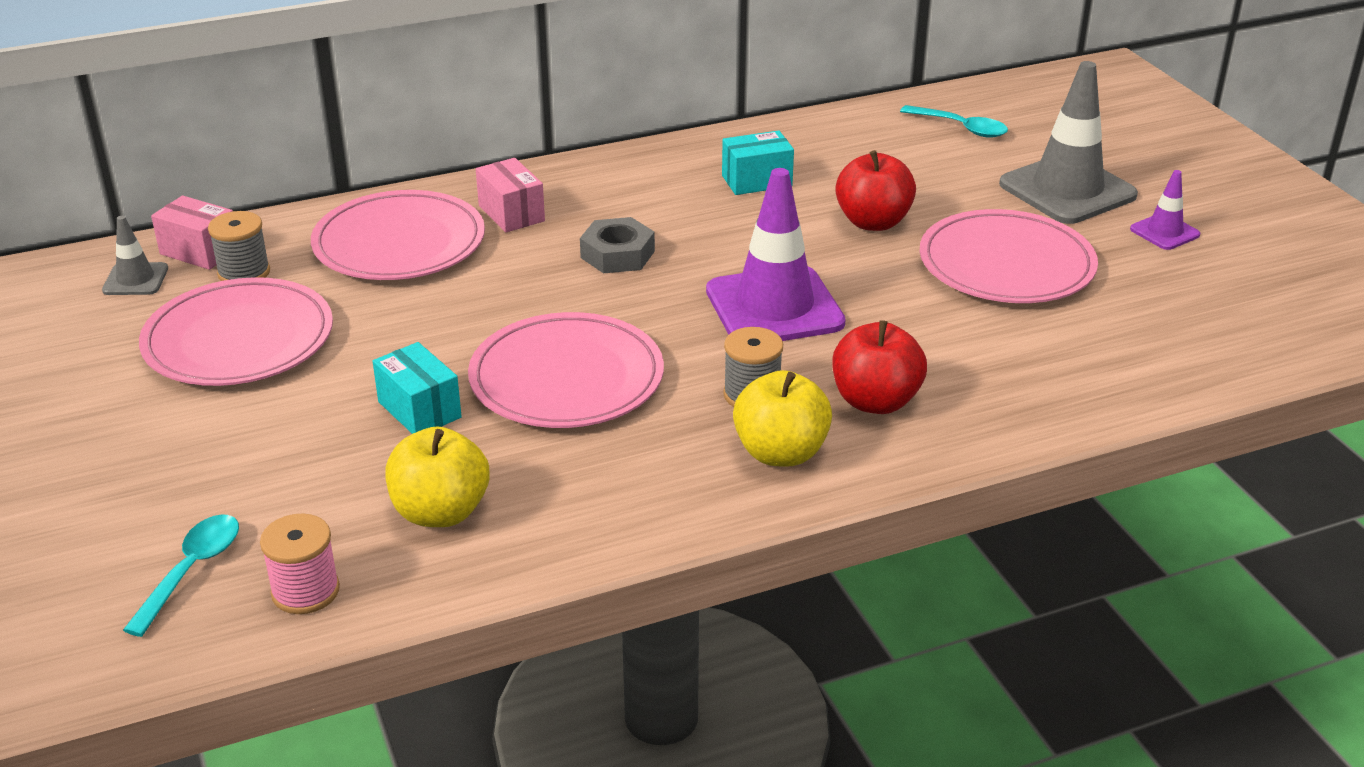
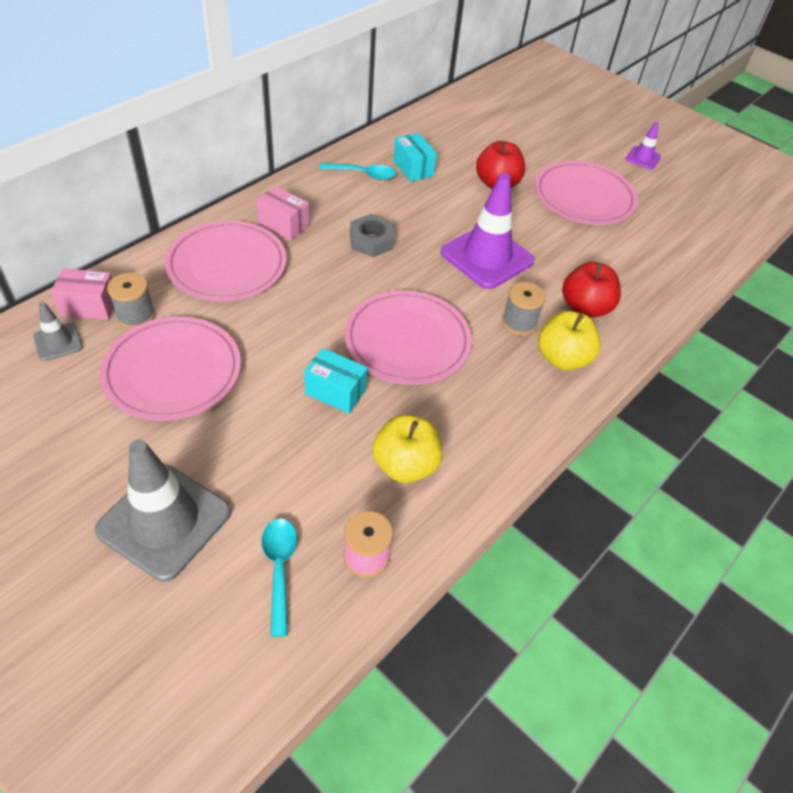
camera: 30 degrees left, 15 degrees up
(756, 181) = (413, 168): turquoise box -> turquoise box turned 75 degrees counterclockwise
(961, 128) = (496, 108): turquoise spoon -> turquoise spoon (363, 174)
(1067, 190) = (578, 140): grey traffic cone -> grey traffic cone (164, 521)

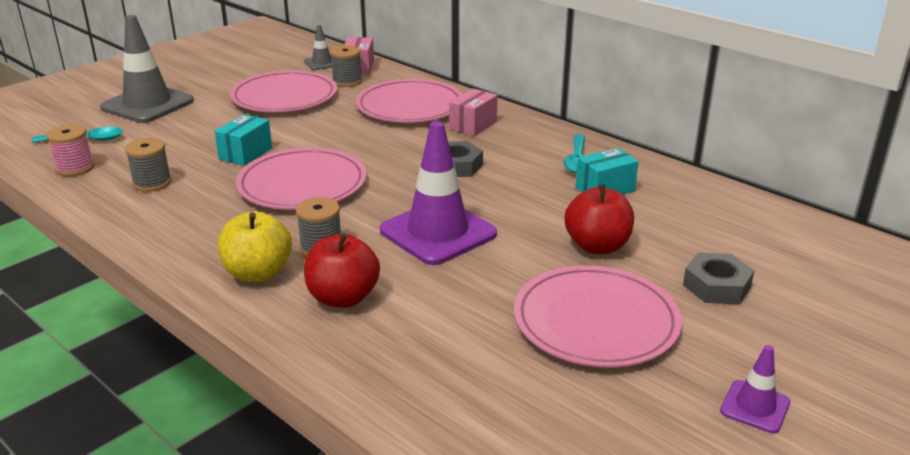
camera: 95 degrees right, 20 degrees down
(405, 465) = (152, 183): yellow apple -> grey spool
(536, 147) = (716, 286): none -> grey nut

